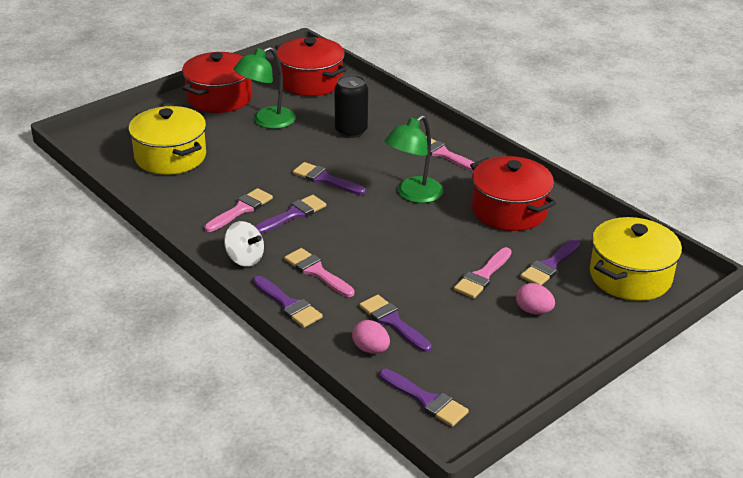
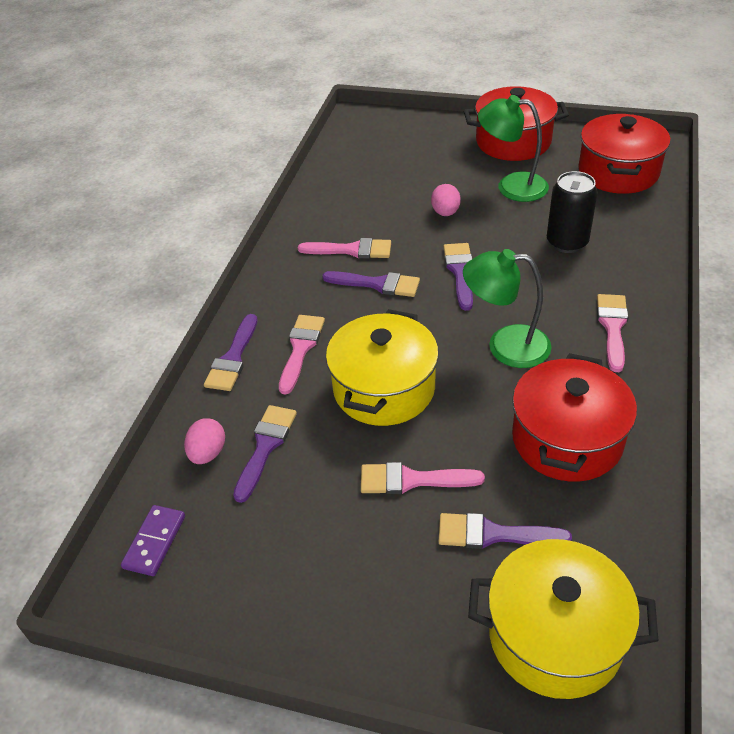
camera: 60 degrees right, 10 degrees up
(170, 157) = (387, 170): yellow pot -> yellow pot (384, 388)
(245, 259) = (278, 293): white spinning top -> none
(426, 400) = (154, 542): purple brush -> purple domino
(533, 311) = (387, 562): pink egg -> pink egg (445, 212)

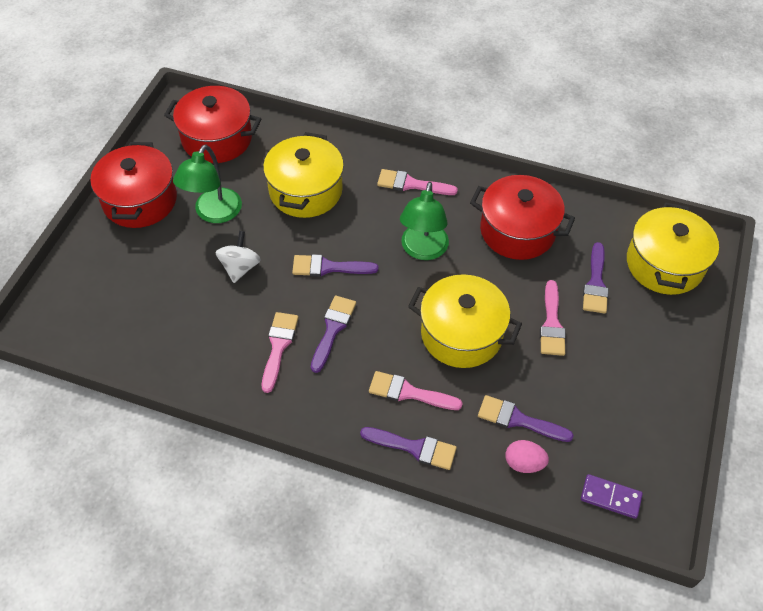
camera: 90 degrees left, 10 degrees up
(445, 212) = (240, 267): pink egg -> white spinning top
(567, 242) = (305, 191): black can -> yellow pot

